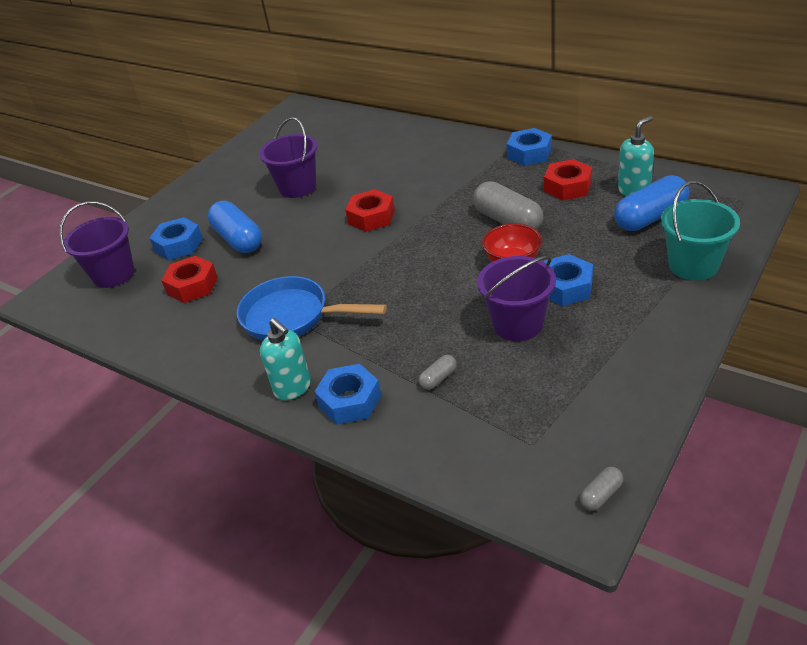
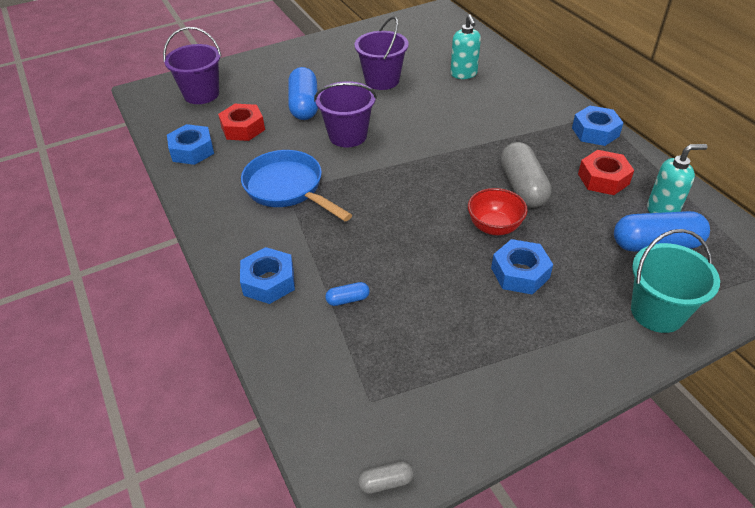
camera: 25 degrees right, 5 degrees up
(178, 245) = (261, 91): blue nut -> blue nut (192, 150)
(293, 388) = (239, 248): turquoise soap dispenser -> turquoise soap dispenser (463, 74)
(371, 217) = (415, 131): red nut -> none
(438, 378) = (348, 299): grey capsule -> blue capsule
(518, 324) = (451, 286): purple bucket -> purple bucket (348, 136)

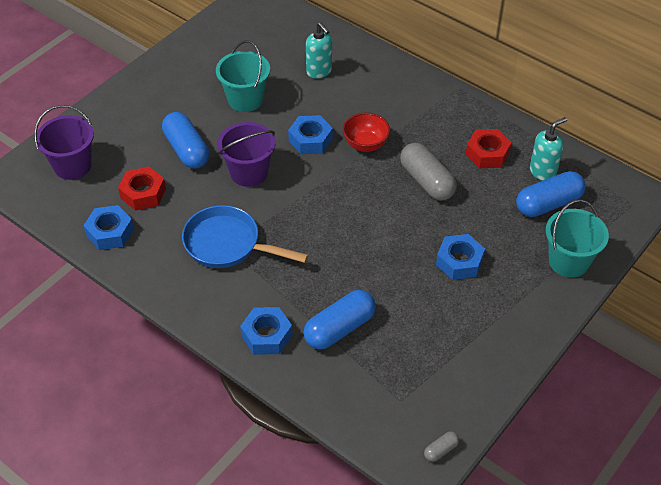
camera: 25 degrees left, 5 degrees up
(348, 299) = (339, 329): blue capsule -> blue capsule, size x2.19
(382, 80) = (245, 99): purple bucket -> turquoise bucket
(494, 227) = (421, 227): red bowl -> red bowl (365, 144)
(595, 132) = (462, 106): blue nut -> blue nut (310, 140)

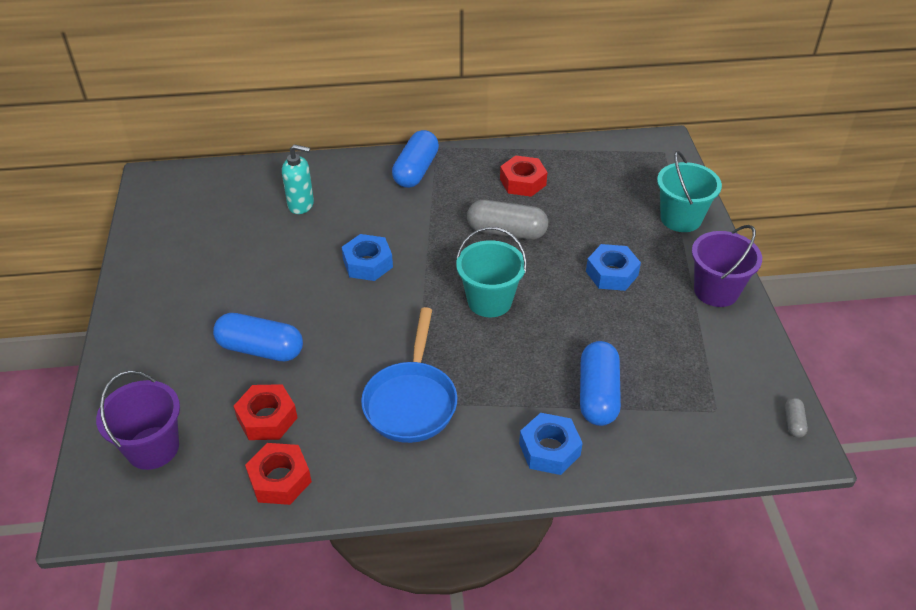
camera: 45 degrees left, 5 degrees down
(110, 232) = (280, 479): blue nut -> red nut
(228, 244) = (411, 401): blue pan -> blue pan turned 60 degrees counterclockwise
(245, 99) = (261, 269): turquoise bucket -> turquoise bucket (489, 301)
(249, 172) = (348, 327): purple bucket -> purple bucket (716, 291)
(365, 144) = (420, 236): red bowl -> none
(543, 172) = (578, 169): turquoise soap dispenser -> none
(548, 204) = (613, 189): blue capsule -> blue capsule (416, 171)

